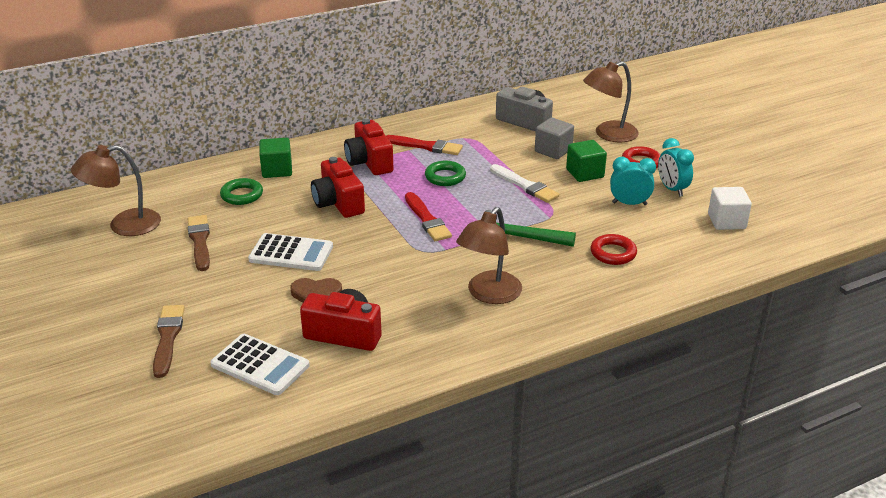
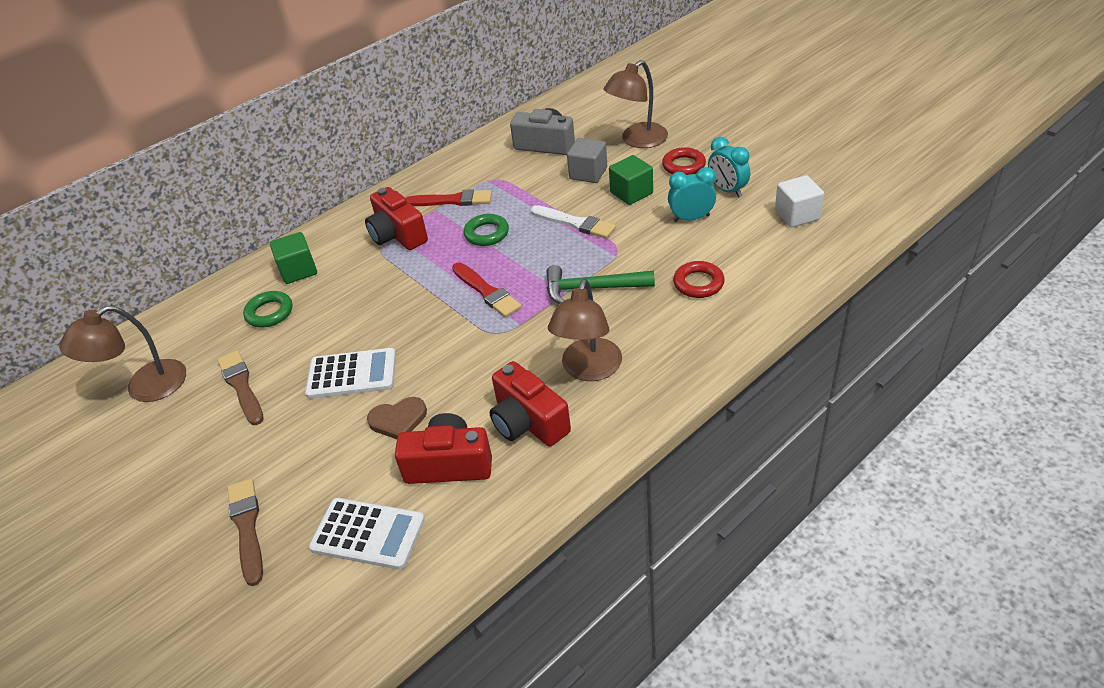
camera: 10 degrees left, 10 degrees up
(338, 203) = (382, 295): red camera -> red camera (528, 422)

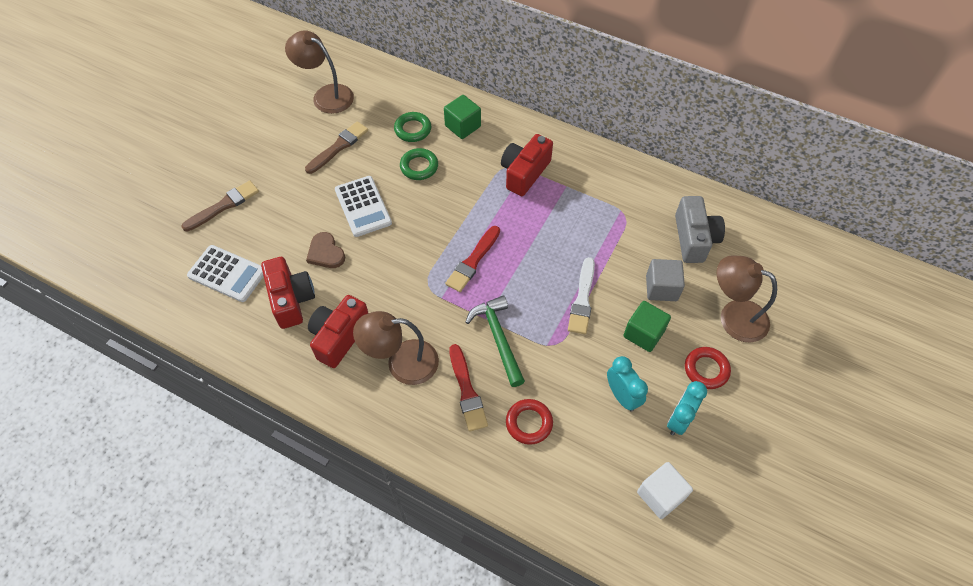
camera: 65 degrees right, 15 degrees up
(368, 534) = (227, 274): white calculator -> white calculator turned 60 degrees counterclockwise
(452, 200) = (583, 194): red brush -> red brush (467, 391)
(486, 233) = (546, 235): green ring -> green ring (419, 167)

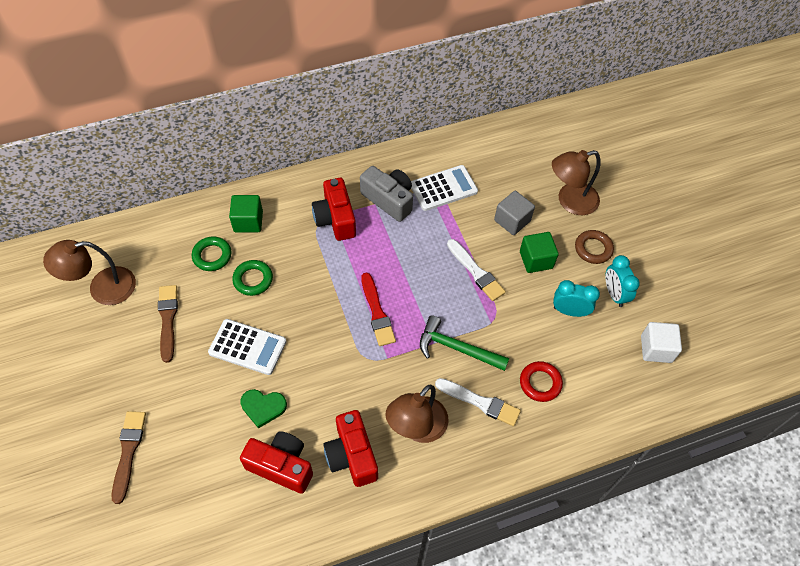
camera: 50 degrees left, 0 degrees up
(227, 274) = (204, 499): white calculator -> white calculator (443, 188)
(325, 253) = (263, 407): brown heart -> green heart
(467, 391) = (480, 402): red brush -> white brush
(694, 238) = (493, 171): grey camera -> grey camera (389, 200)
(706, 369) = (593, 249): red ring -> brown ring

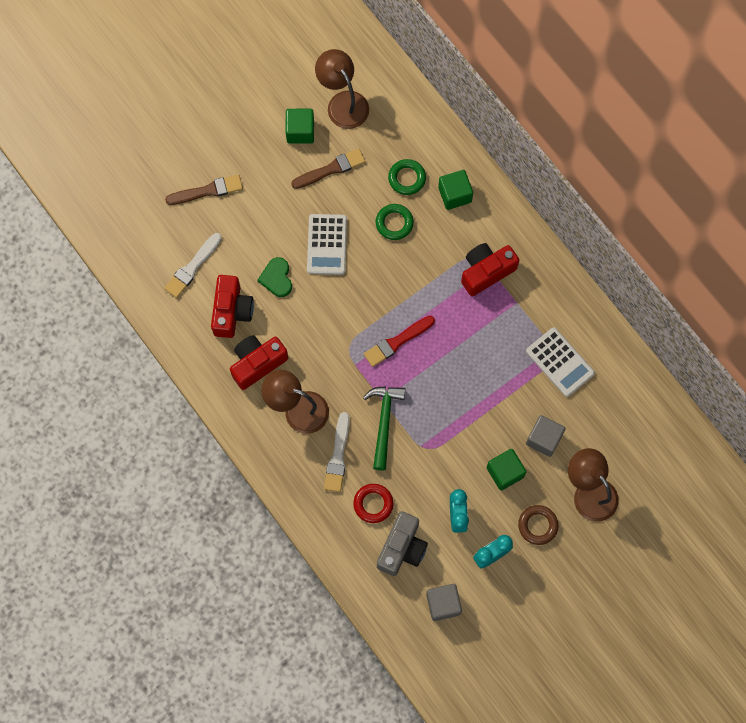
camera: 75 degrees right, 15 degrees up
(111, 337) = (300, 131): none -> green cube
(389, 200) = (526, 314): grey camera -> grey camera (402, 548)
(476, 272) = (471, 419): white brush -> white brush (192, 267)
(656, 349) = (443, 604): white cube -> grey cube

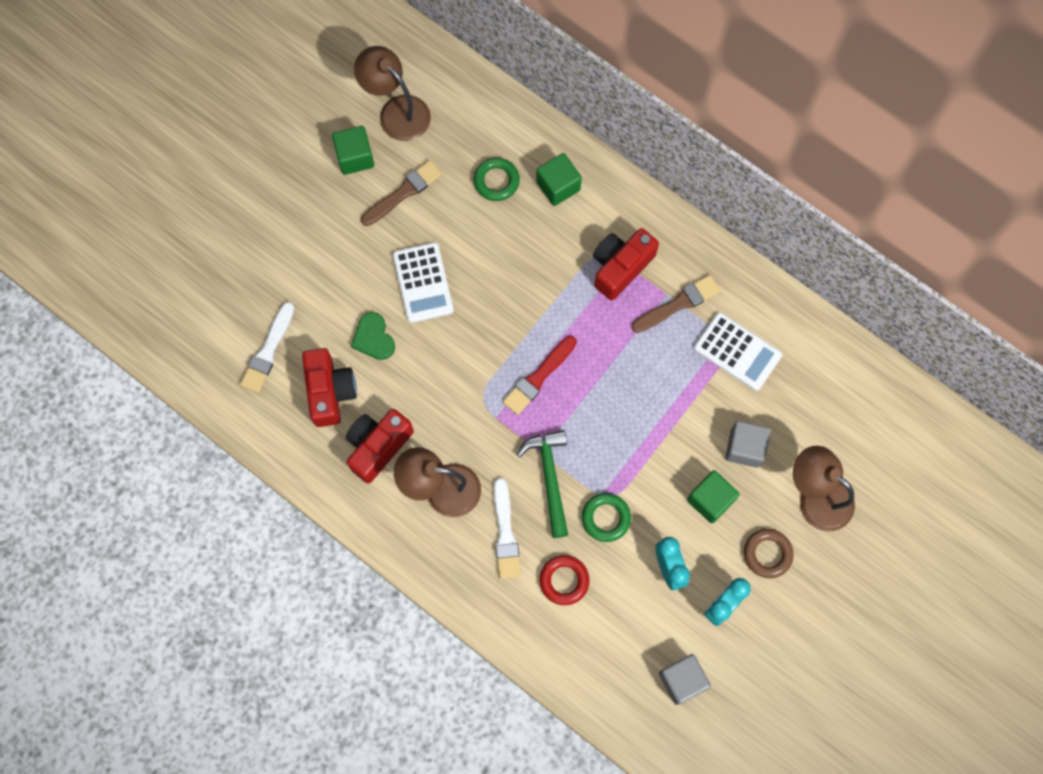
camera: 15 degrees left, 0 degrees up
(207, 191) = (262, 255): brown brush -> brown brush (678, 304)
(394, 223) = (496, 237): green ring -> green ring (606, 518)
(402, 548) = (613, 625): grey camera -> none

